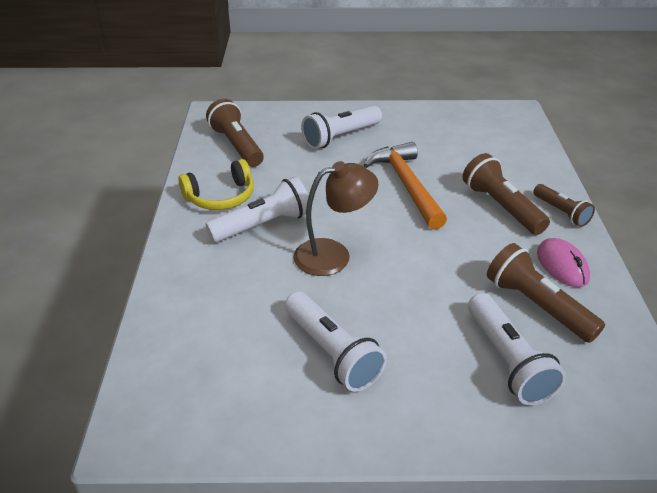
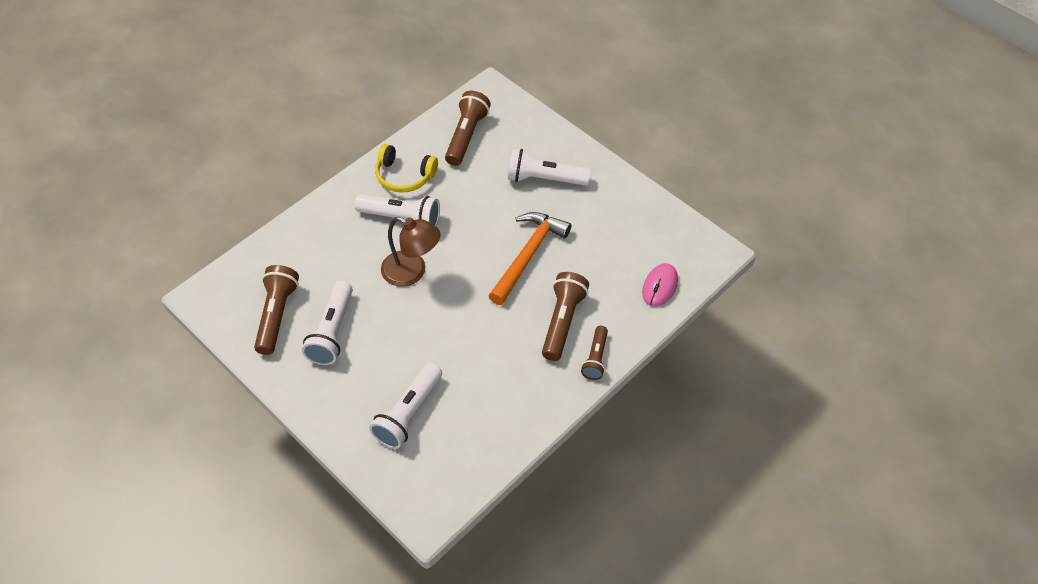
camera: 45 degrees right, 15 degrees up
(537, 306) = (474, 401): brown flashlight -> brown flashlight (277, 315)
(562, 265) = (531, 391): pink mouse -> pink mouse (660, 286)

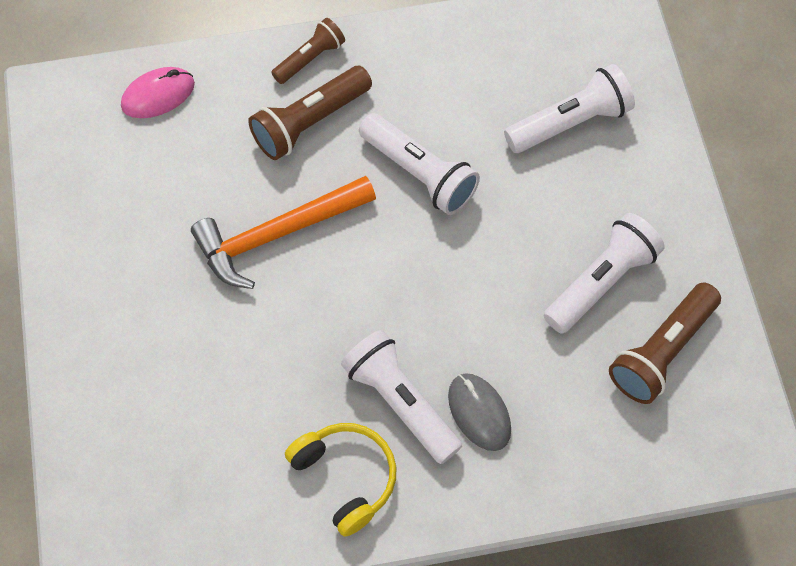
camera: 145 degrees left, 10 degrees up
(358, 235) = (479, 413): none -> grey mouse
(412, 272) = (444, 305): brown lamp -> none
(466, 136) = (200, 494): brown flashlight -> none
(544, 179) = (155, 339): white flashlight -> white flashlight (419, 173)

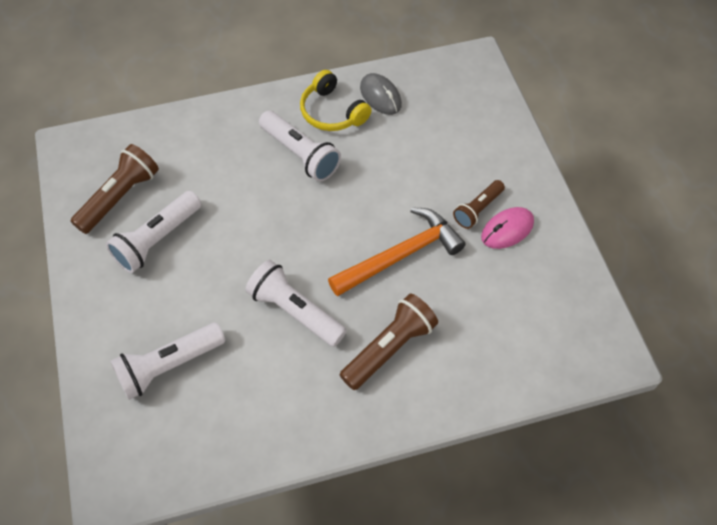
camera: 175 degrees right, 5 degrees down
(158, 95) = (522, 362): pink mouse -> pink mouse (507, 230)
(310, 59) = (398, 409): brown flashlight -> brown flashlight (478, 209)
(479, 413) = (248, 152): grey mouse -> grey mouse (380, 96)

